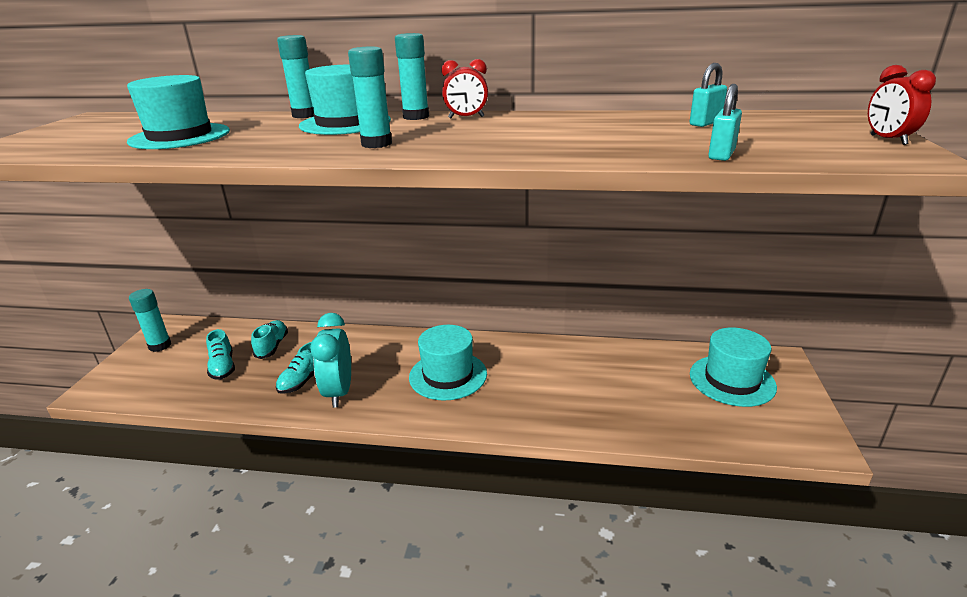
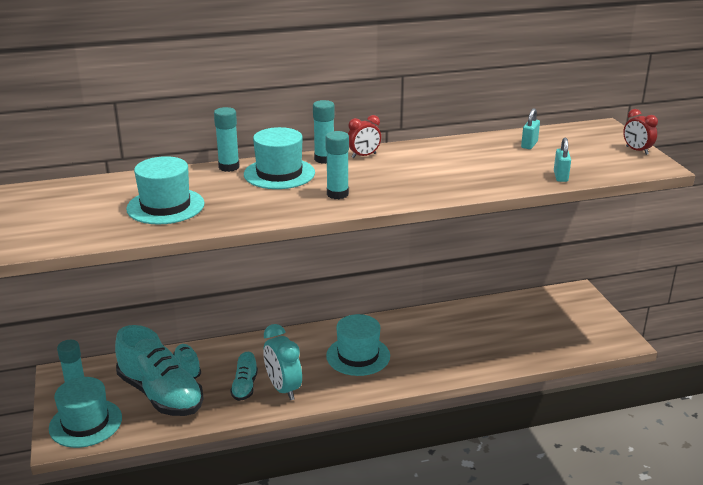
camera: 25 degrees left, 0 degrees up
(223, 367) = (161, 394): turquoise shoe -> turquoise shoe, size x2.14
(732, 380) = (555, 313): turquoise hat -> turquoise hat (85, 423)

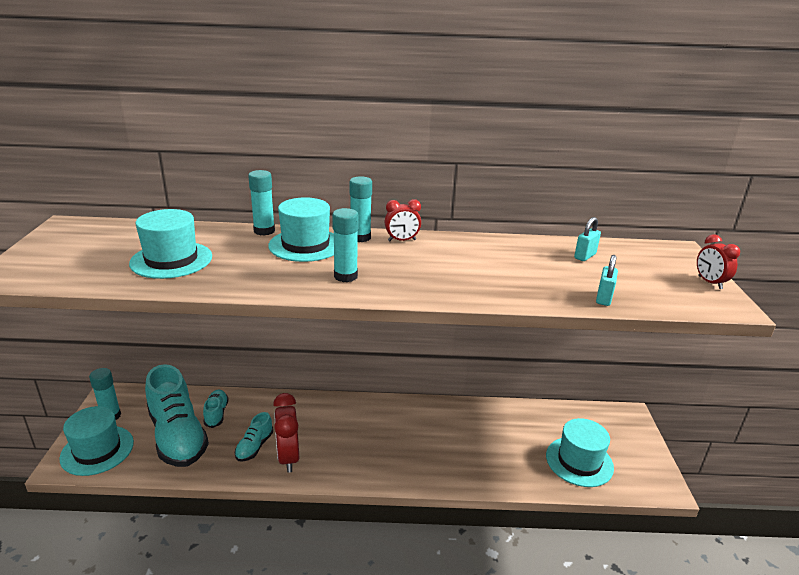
camera: 15 degrees right, 0 degrees up
(283, 389) = (288, 457): turquoise clock -> red clock
(358, 356) = (376, 437): turquoise hat -> turquoise hat (579, 461)

